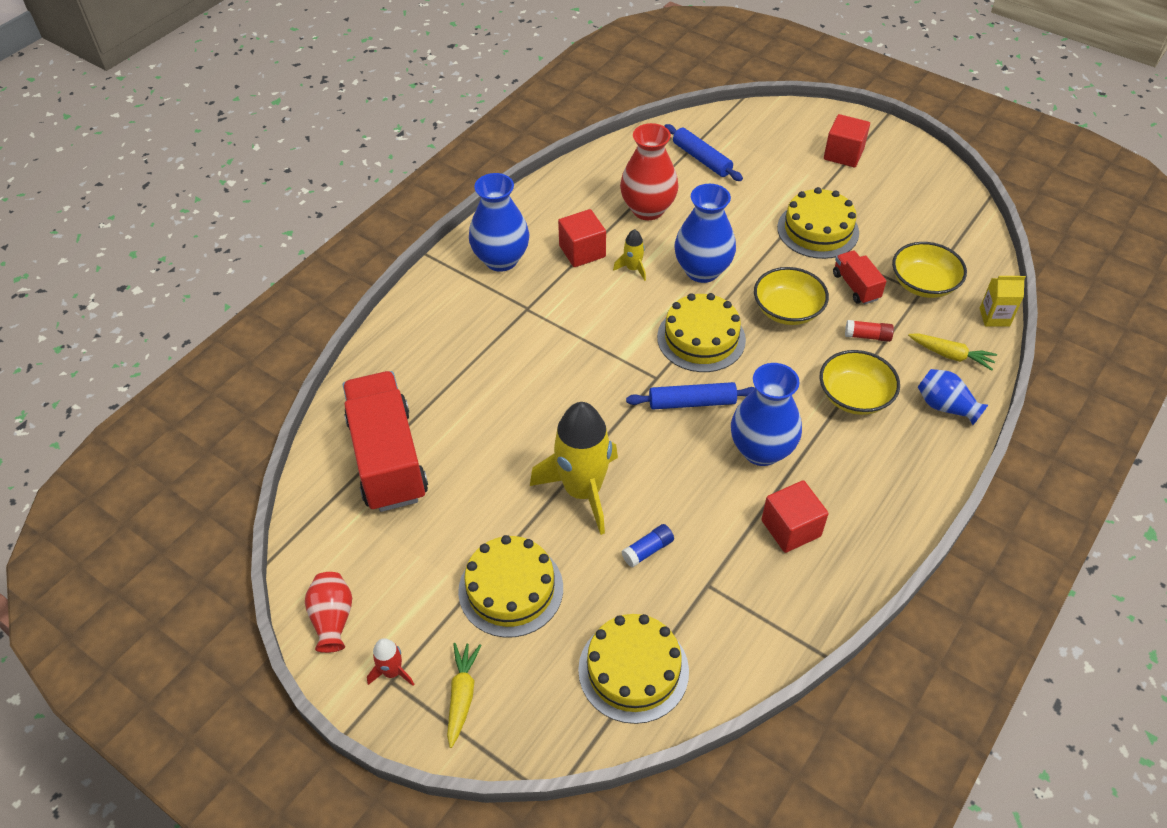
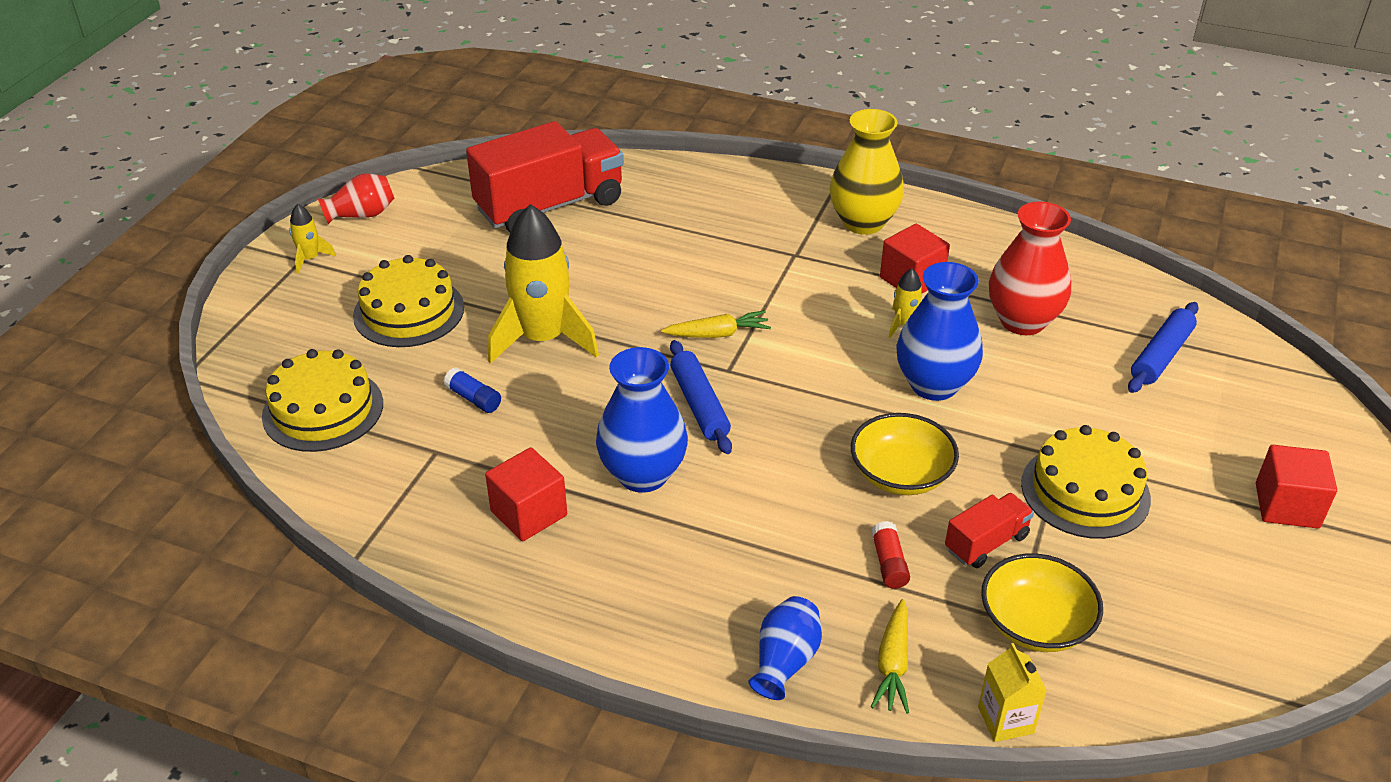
camera: 75 degrees right, 10 degrees down
(392, 672) = (310, 259): red rocket -> yellow rocket
(462, 695) = (288, 303): yellow carrot -> yellow carrot (718, 334)
(501, 260) = (863, 222): blue vase -> yellow vase
(701, 338) = (810, 399): yellow cake -> none
(854, 396) = (767, 557): yellow bowl -> none

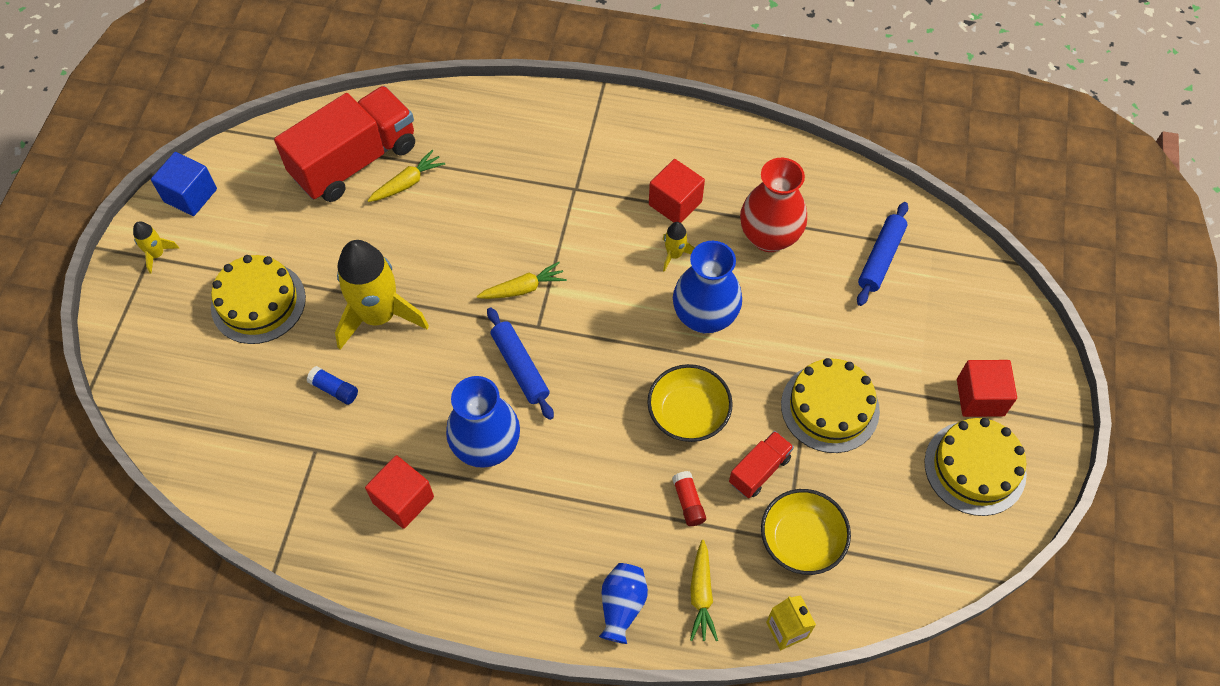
camera: 10 degrees left, 20 degrees up
(323, 409) = (211, 421): yellow cake -> yellow cake (975, 468)
(362, 215) = (190, 195): red vase -> blue cube
(604, 230) = (407, 183): none -> yellow carrot
(863, 222) = (627, 143): yellow vase -> none

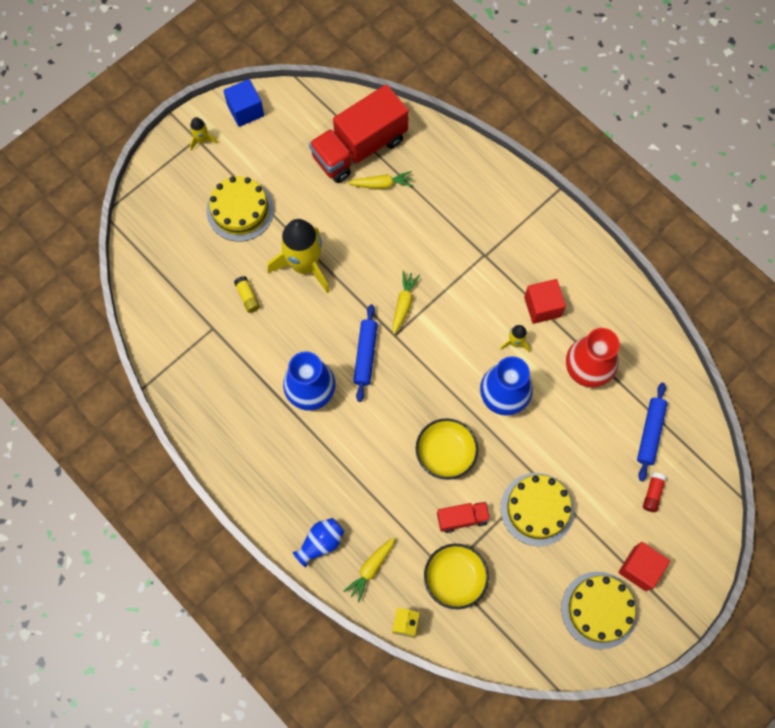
camera: 35 degrees right, 10 degrees up
(334, 389) = (247, 297): blue glue stick -> yellow glue stick
(355, 161) = (359, 148): red truck -> red truck turned 150 degrees clockwise
(403, 500) = (241, 393): red cube -> none
(523, 288) = (403, 304): yellow carrot -> yellow carrot turned 90 degrees counterclockwise
(688, 502) = (404, 508): red glue stick -> red glue stick (652, 493)
(881, 258) = (650, 433): blue rolling pin -> blue rolling pin turned 45 degrees counterclockwise

